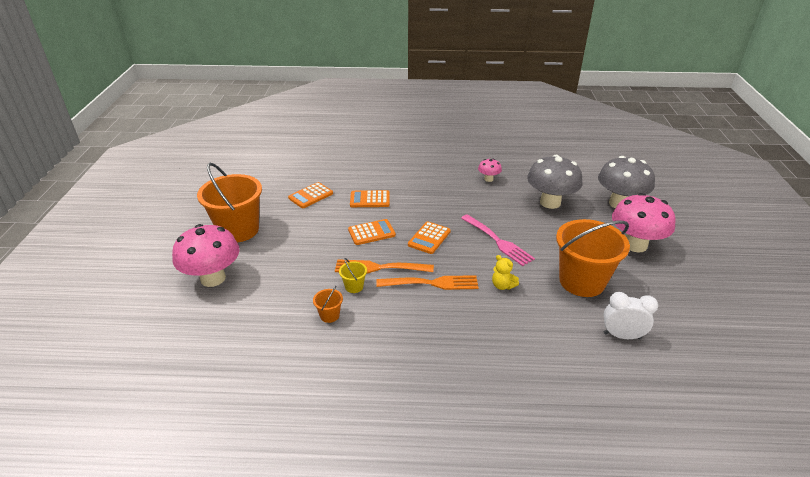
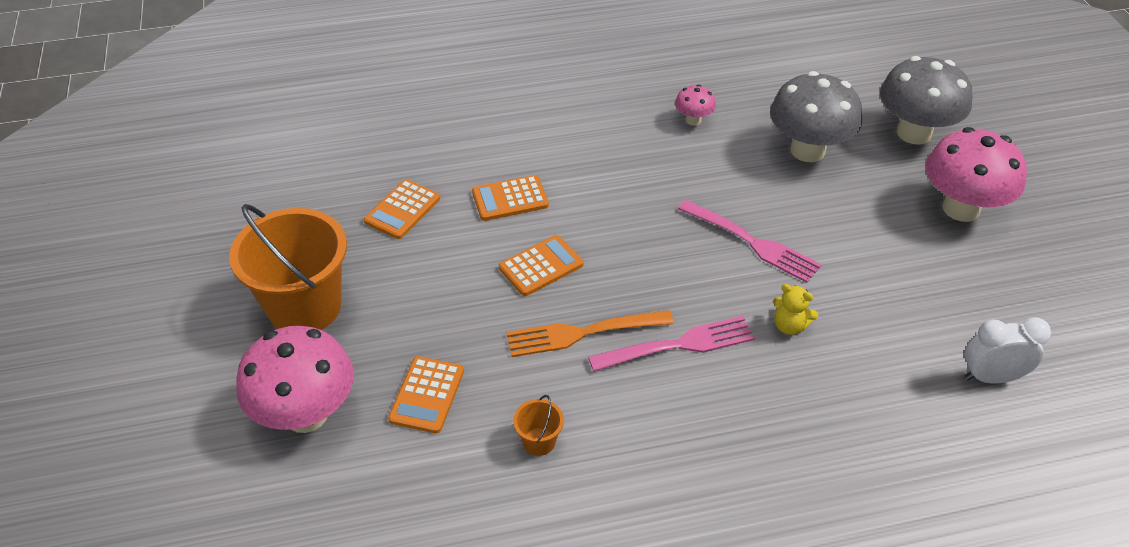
camera: 15 degrees left, 10 degrees up
(354, 286) = (556, 378): yellow bucket -> none
(429, 238) = (640, 258): orange calculator -> orange calculator (427, 395)
(431, 283) = (677, 345): orange fork -> pink fork
(582, 281) = (904, 293): orange bucket -> none

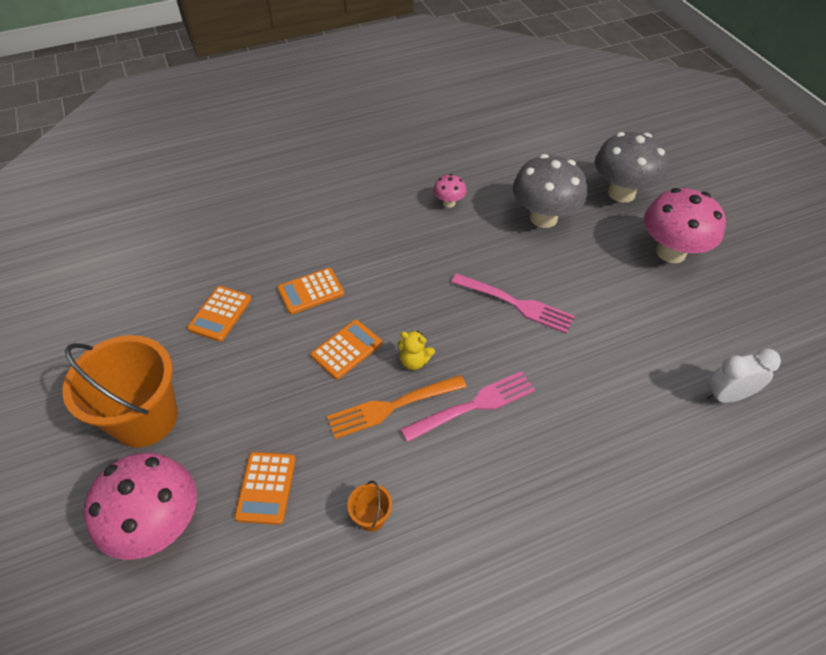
camera: 10 degrees left, 5 degrees up
(789, 326) = (560, 374): yellow teddy bear -> yellow teddy bear (414, 361)

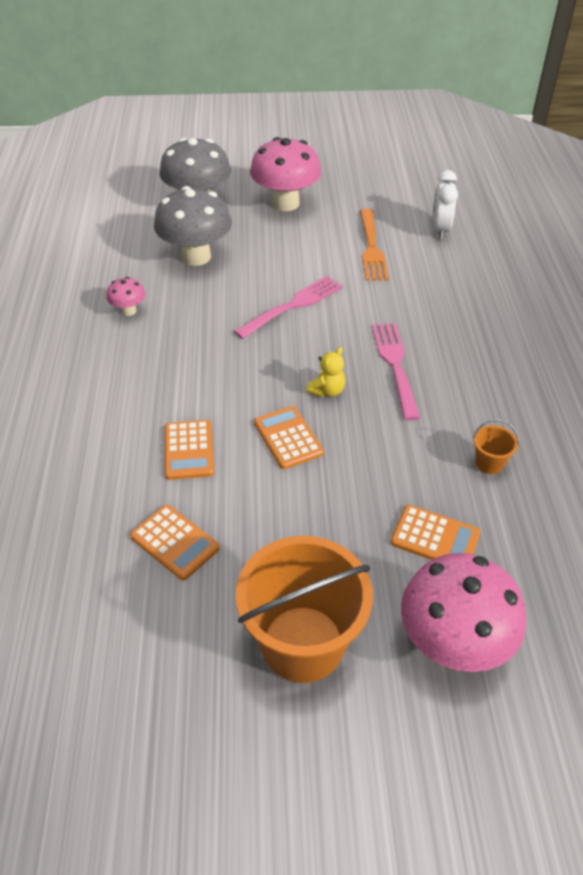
camera: 70 degrees left, 5 degrees down
(393, 406) = (374, 419): orange fork -> orange fork (371, 247)

